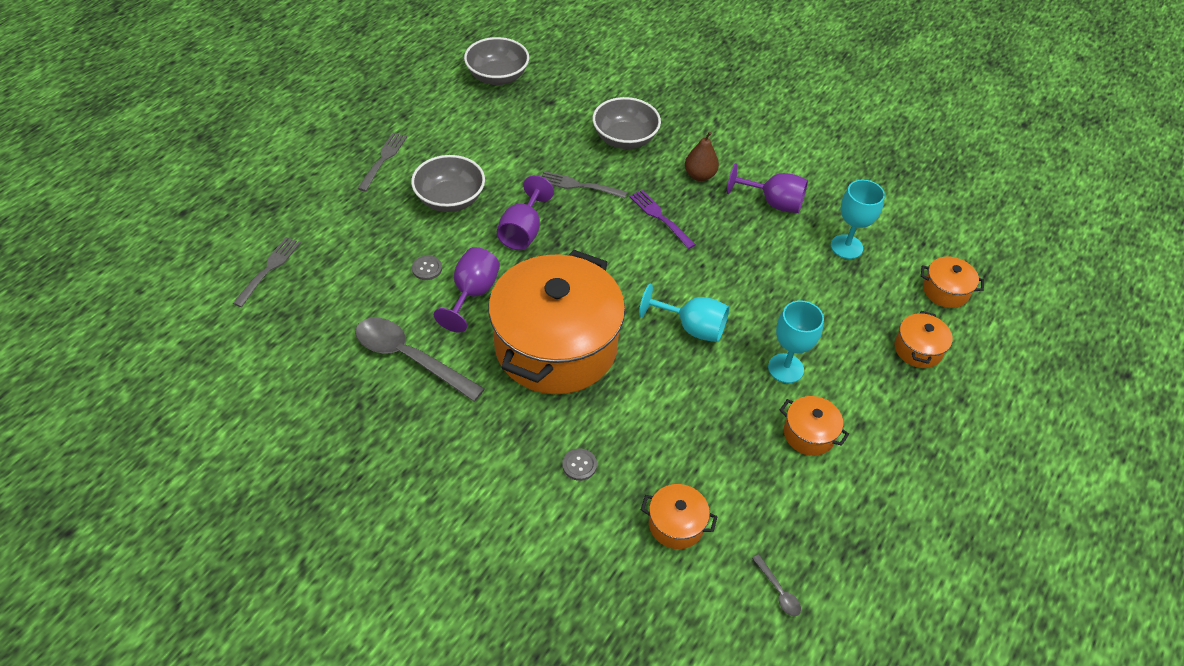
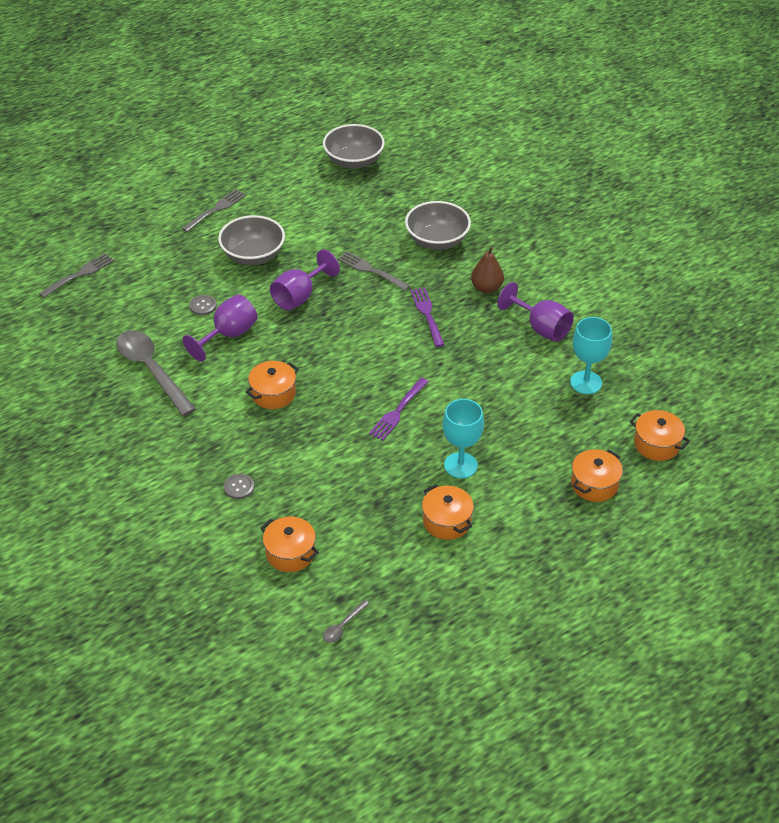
camera: 25 degrees right, 5 degrees down
(556, 346) = (273, 394): orange pot -> orange pot, size x0.40
(692, 327) = (398, 411): turquoise goblet -> purple fork
(778, 591) = (343, 626): grey spoon -> grey spoon turned 45 degrees clockwise

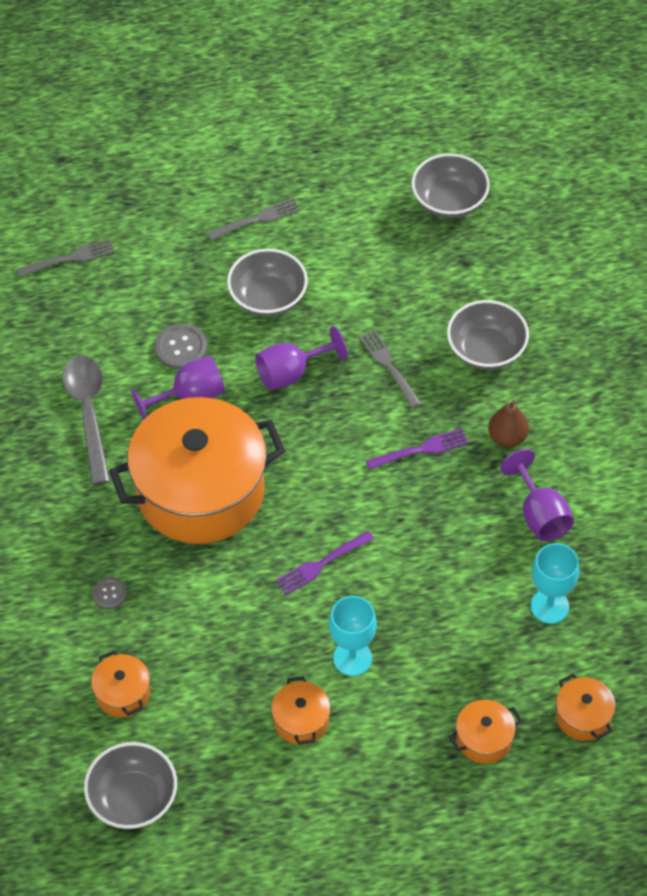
camera: 25 degrees right, 10 degrees up
(203, 306) = (181, 348): grey button -> grey button, size x1.65
(273, 394) = (200, 491): orange pot -> orange pot, size x2.48
(343, 626) = (133, 798): grey spoon -> grey bowl
(427, 315) = (420, 450): purple fork -> purple fork turned 60 degrees clockwise

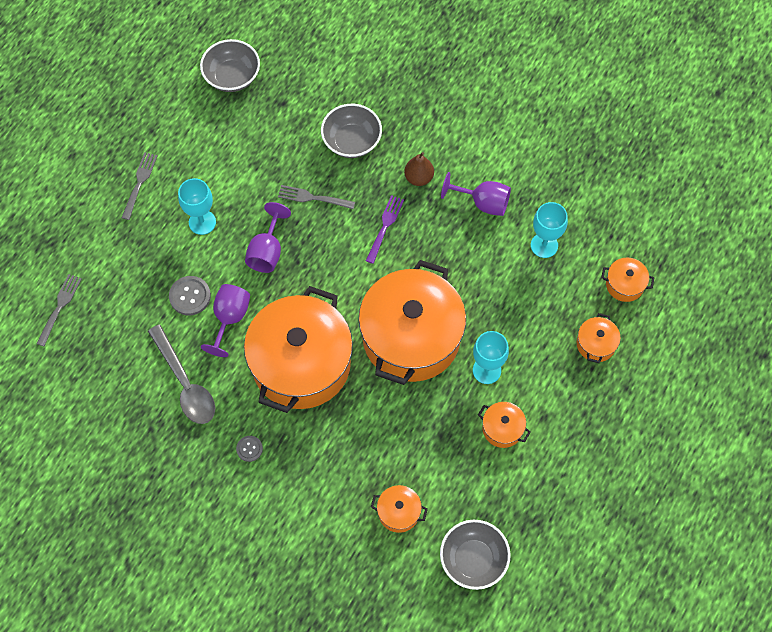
camera: 50 degrees left, 10 degrees up
(88, 413) = (185, 383): grey spoon -> grey spoon turned 150 degrees counterclockwise
(109, 594) = (324, 468): grey button -> grey button (249, 449)
(268, 298) = (202, 222): grey bowl -> turquoise goblet
(322, 563) = (411, 337): purple fork -> orange pot

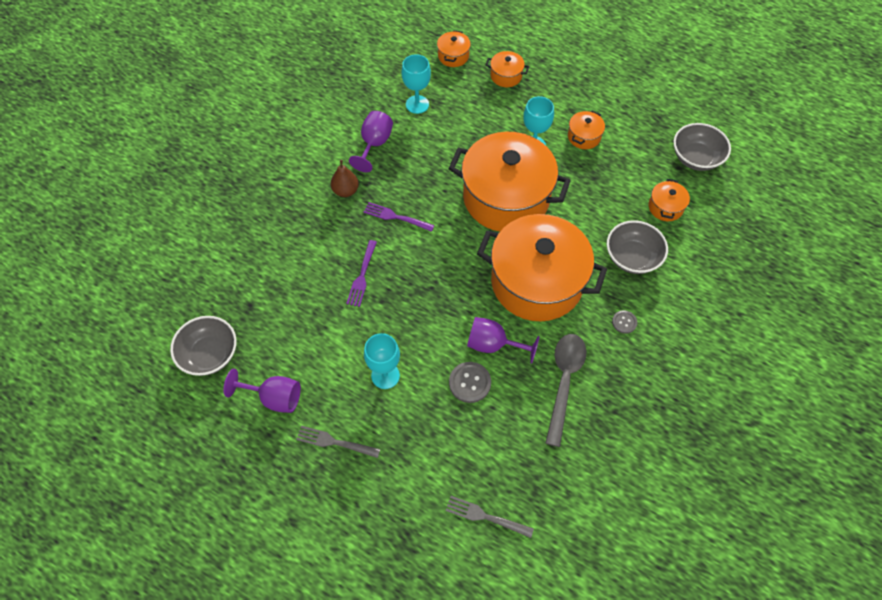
camera: 90 degrees left, 5 degrees down
(185, 383) = (564, 382): grey spoon -> grey spoon turned 45 degrees counterclockwise
(267, 251) = (420, 314): purple goblet -> purple goblet (274, 397)
(313, 198) = (362, 275): grey fork -> purple fork
(352, 141) = (301, 244): grey bowl -> grey bowl (632, 257)

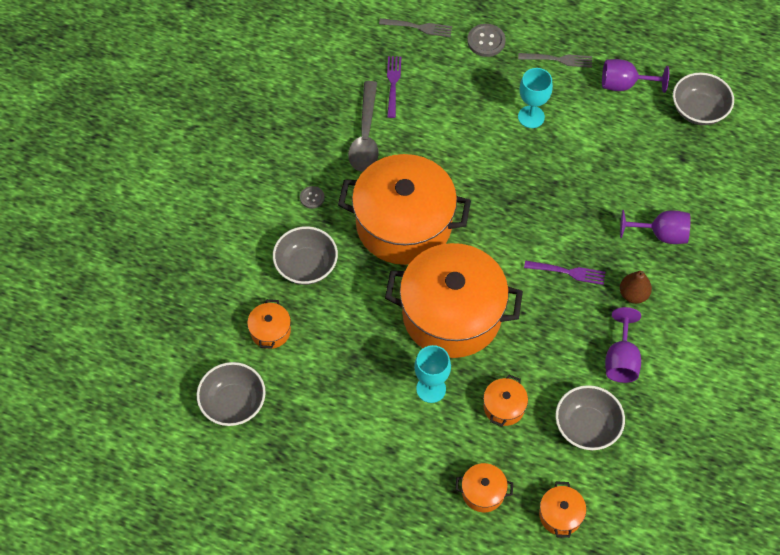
camera: 170 degrees right, 0 degrees up
(362, 275) = (583, 204): purple fork -> purple fork (393, 84)
(417, 104) = (586, 426): turquoise goblet -> grey bowl
(469, 383) = (452, 122): grey button -> grey button (486, 41)
(493, 345) = (437, 158): purple goblet -> purple goblet (661, 234)
(584, 137) = (371, 412): orange pot -> orange pot (504, 407)

